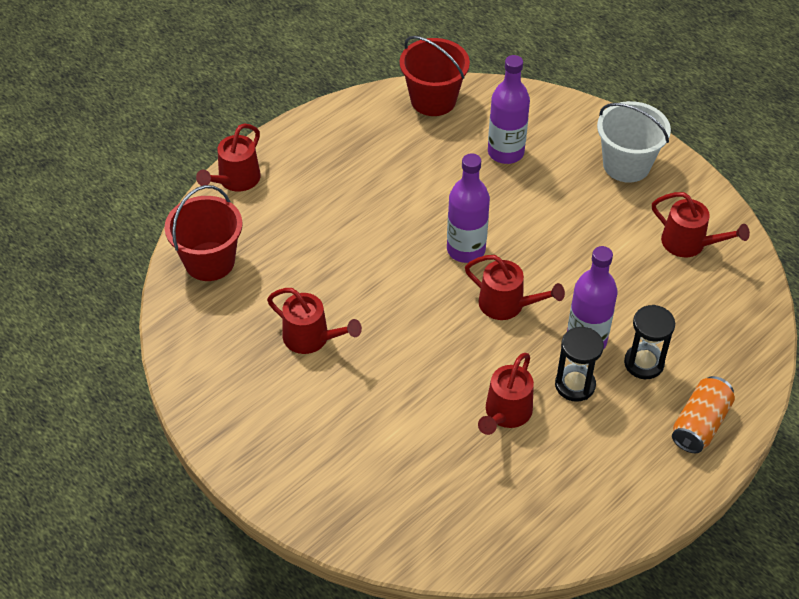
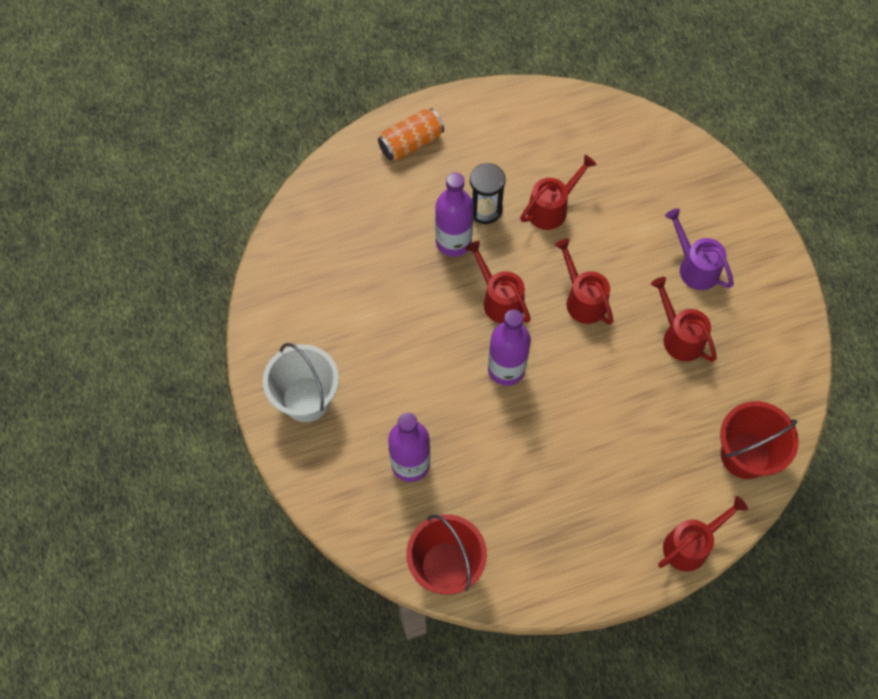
camera: 155 degrees left, 15 degrees up
(323, 412) = (694, 266): none -> purple watering can
(644, 363) = (420, 205): black hourglass -> none
(689, 244) = (309, 292): red watering can -> red watering can (582, 299)

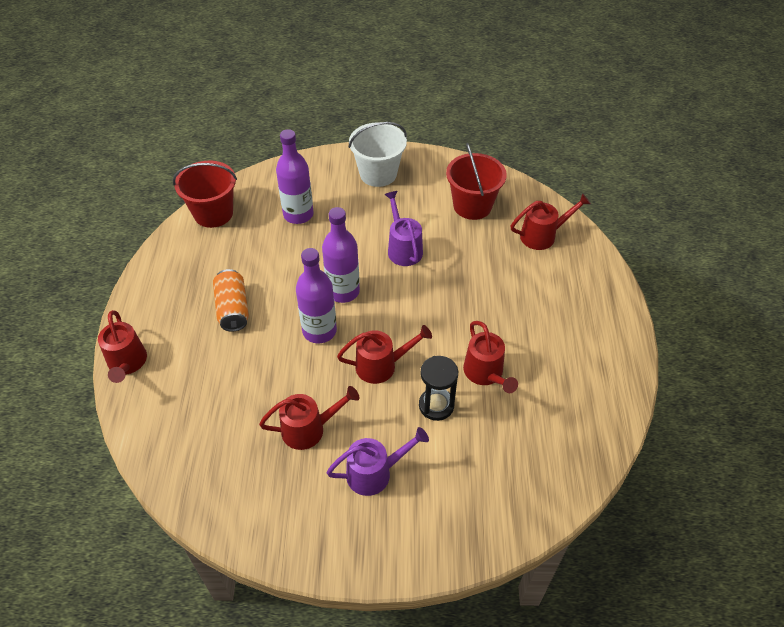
camera: 110 degrees right, 15 degrees down
(411, 143) = (589, 290): orange can -> orange can (233, 309)
(420, 330) = (403, 248): none -> purple watering can
(453, 242) = (476, 291): purple bottle -> purple bottle (319, 331)
(485, 209) = (502, 323): black hourglass -> black hourglass (436, 405)
(499, 299) = (408, 306): red watering can -> red watering can (543, 235)
(745, 455) = (171, 436): red bucket -> red bucket (472, 206)

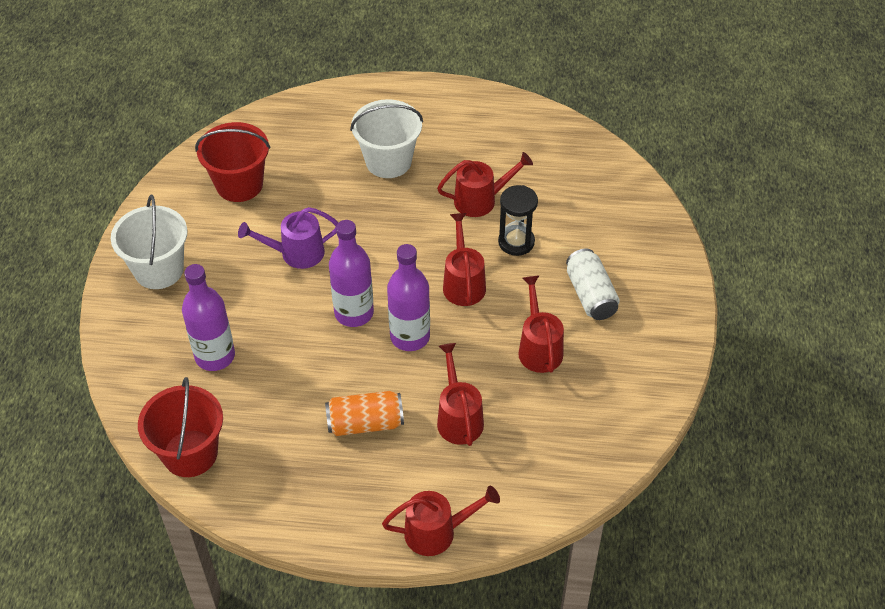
camera: 85 degrees left, 0 degrees up
(375, 473) = (590, 295): purple watering can -> white can
(520, 299) = (388, 161): none -> white bucket
(543, 235) = (300, 131): red watering can -> red watering can (458, 417)

